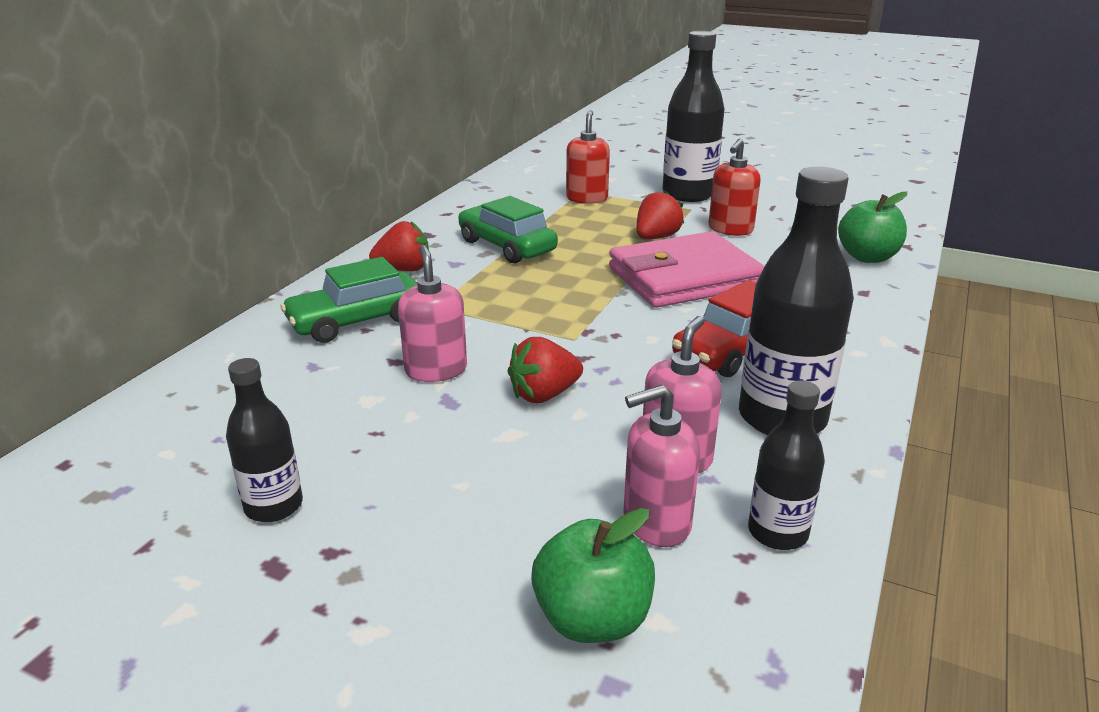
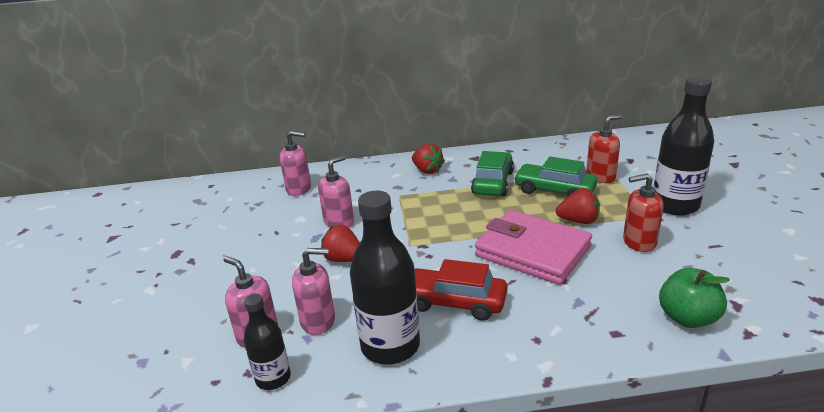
camera: 60 degrees right, 0 degrees up
(269, 375) = (299, 189): none -> pink soap dispenser
(274, 506) = (211, 235): black bottle -> none
(357, 321) = (363, 184): green car -> green car (554, 191)
(592, 619) = (179, 341): green apple -> none

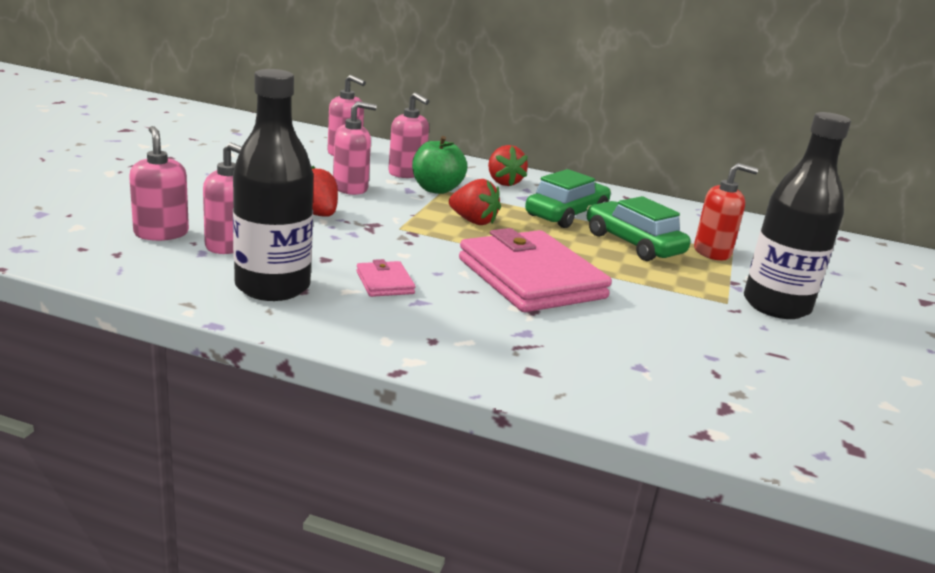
camera: 20 degrees right, 5 degrees down
(273, 378) = (134, 265): black bottle -> none
(360, 190) = (407, 173): none -> pink soap dispenser
(455, 302) = (385, 283): red car -> pink wallet
(578, 221) = (625, 275): red strawberry -> red strawberry (473, 221)
(639, 242) = (676, 317): red soap dispenser -> none
(687, 318) = (641, 393): green apple -> green apple (436, 189)

